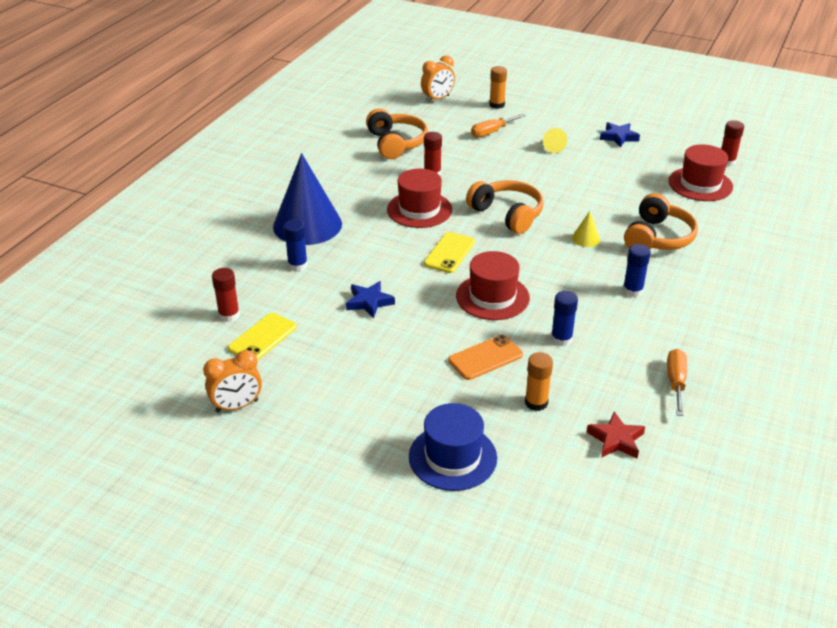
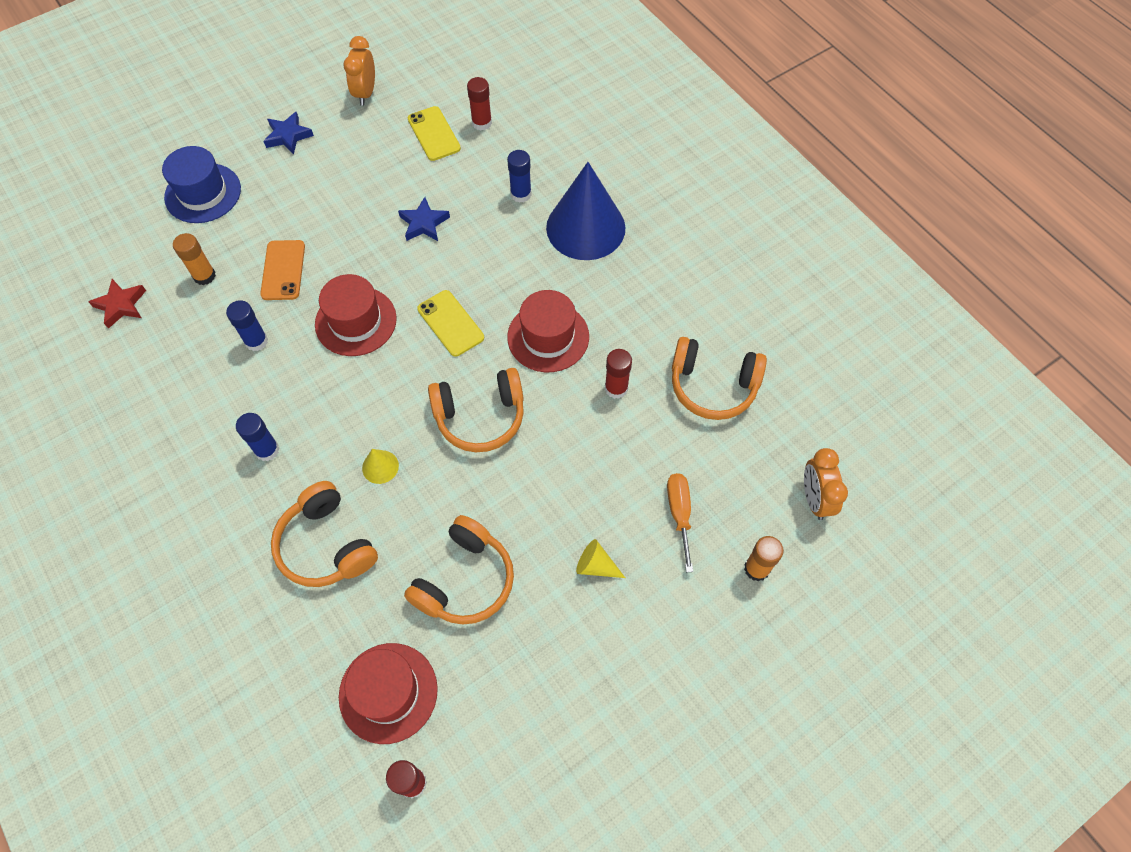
camera: 120 degrees right, 25 degrees up
(613, 183) = (465, 580): none -> orange headphones
(618, 137) = (569, 676): blue star -> blue star (288, 136)
(676, 382) = (132, 394): orange screwdriver -> none

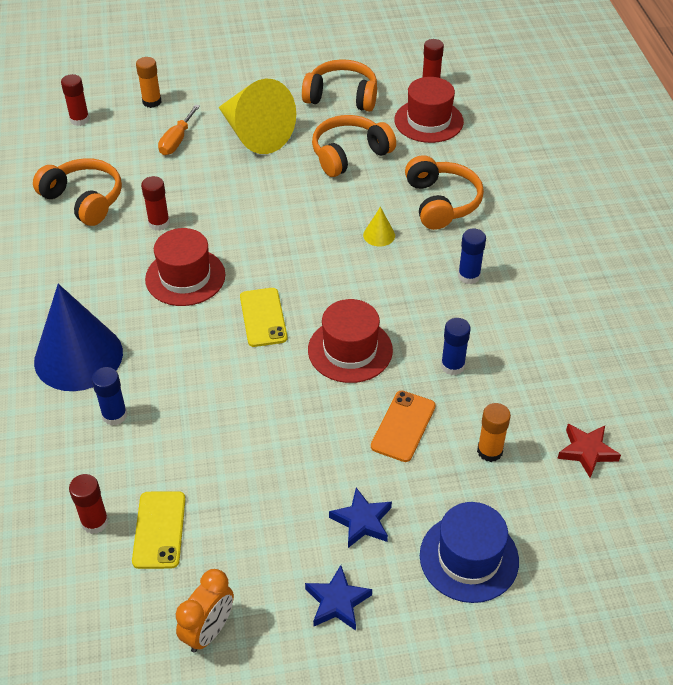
camera: 155 degrees left, 15 degrees down
(424, 223) = (234, 422): blue star -> blue star (362, 521)
(480, 416) = (280, 241): orange headphones -> orange headphones (342, 97)
(595, 565) = (255, 134): yellow cone -> yellow cone, size x2.48
(814, 499) = (79, 120): orange clock -> red glue stick

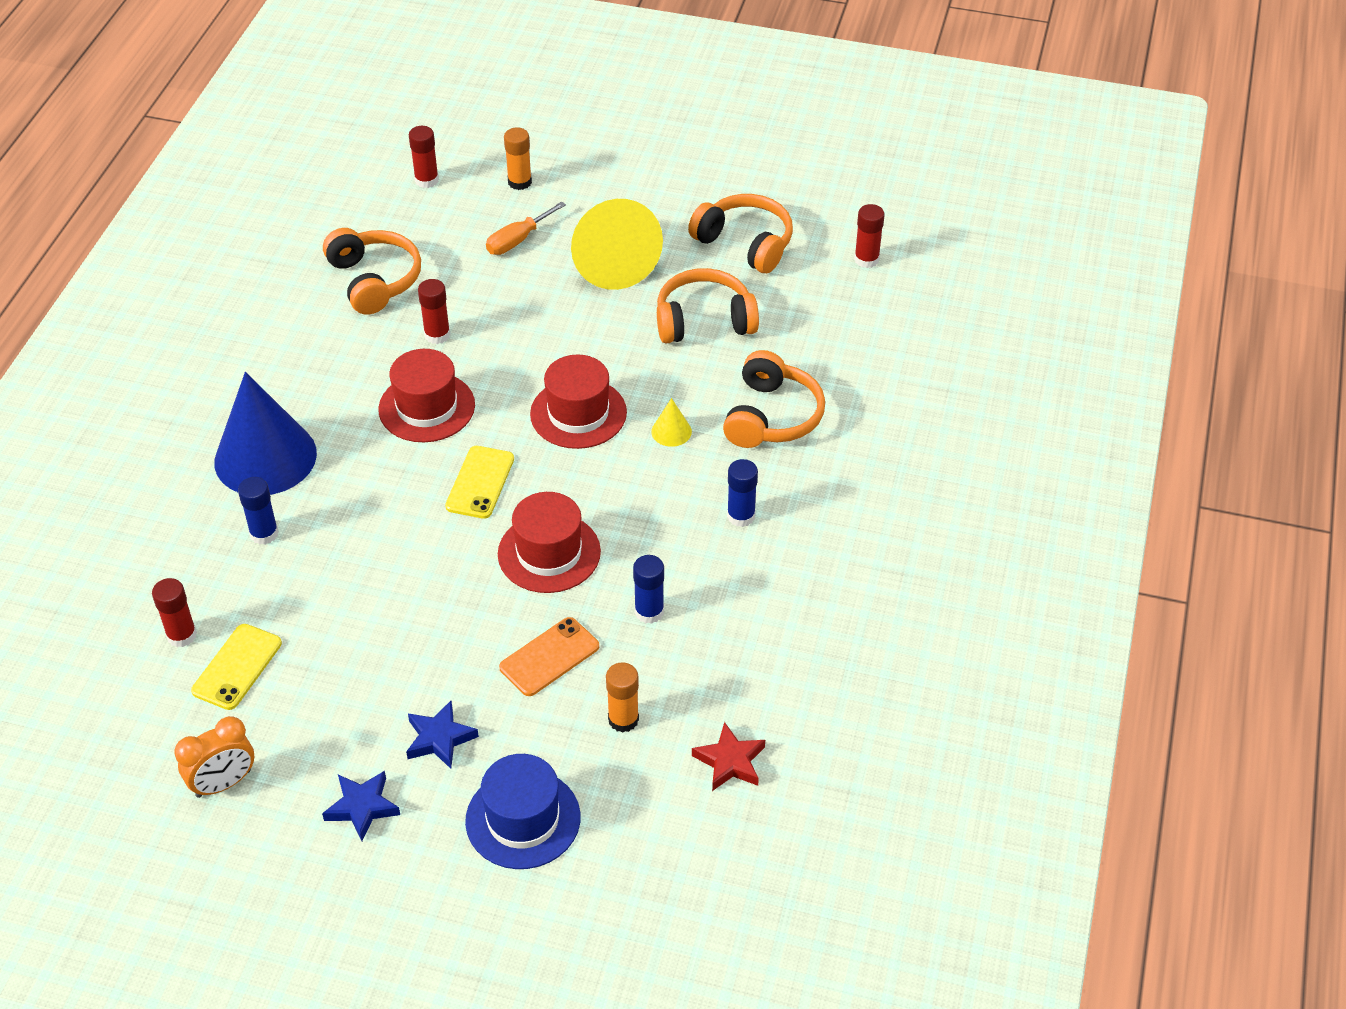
camera: 25 degrees right, 0 degrees up
(428, 121) = (829, 308): red hat -> red hat (578, 413)

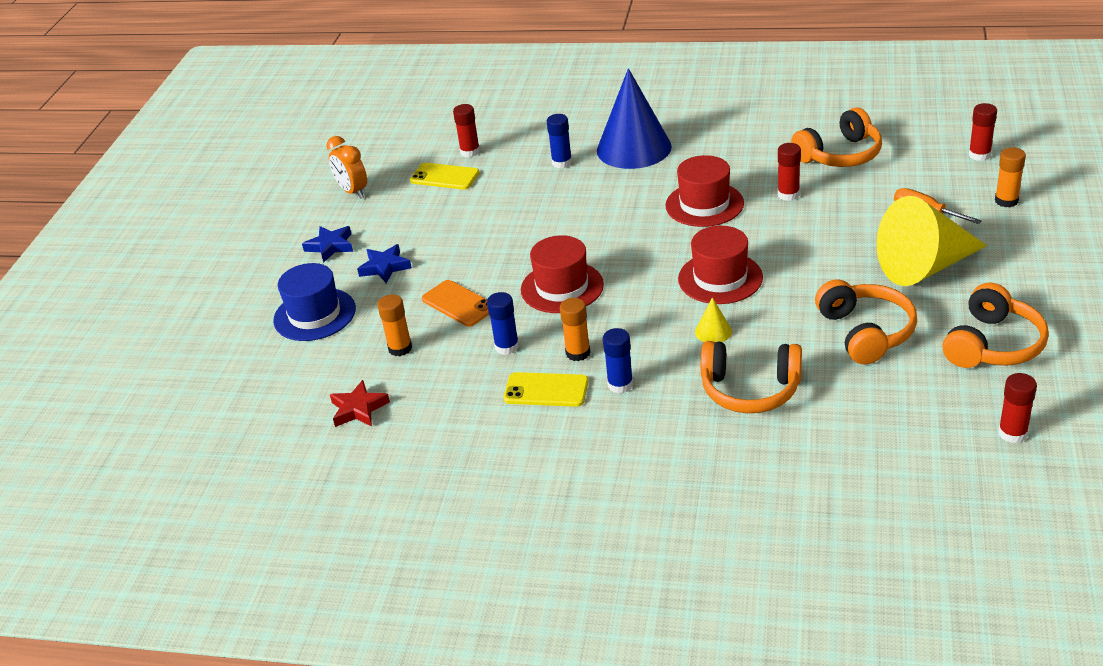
camera: 90 degrees right, 10 degrees down
(480, 482) = (630, 243): yellow phone -> yellow phone (546, 390)
(678, 547) = (578, 353): none -> orange glue stick

